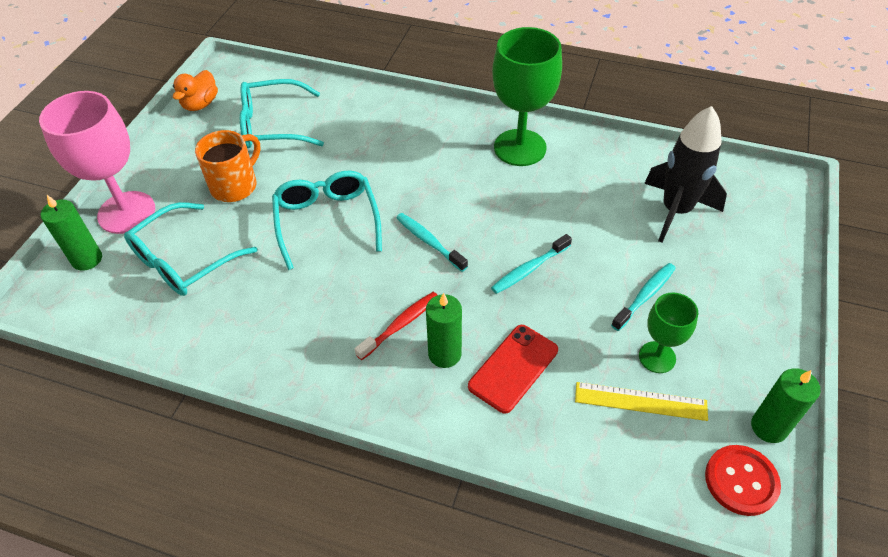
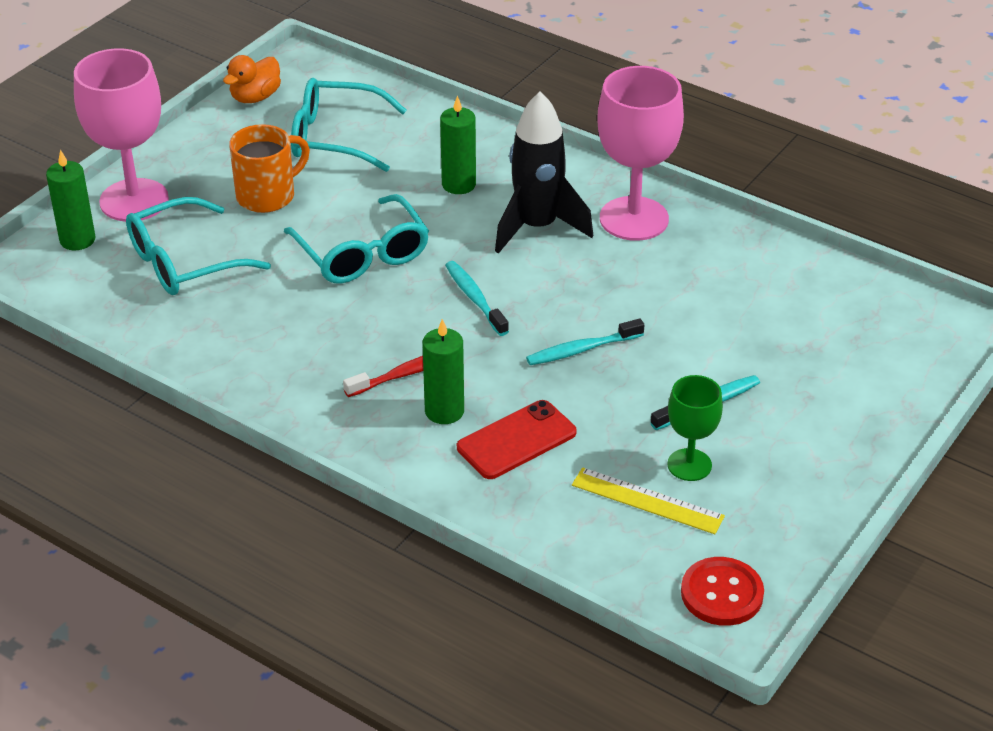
camera: 15 degrees right, 10 degrees down
(327, 221) = (362, 254): turquoise glasses -> turquoise glasses turned 150 degrees clockwise
(520, 148) = (634, 219): green goblet -> pink goblet
(676, 211) = (797, 325): black rocket -> black rocket (537, 227)
(769, 427) = (783, 555): green candle -> green candle (458, 184)

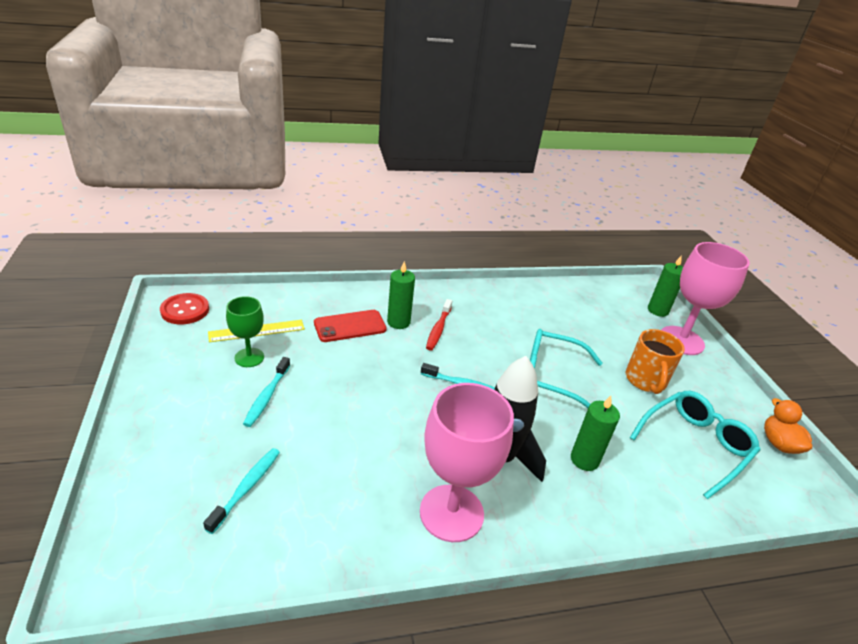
camera: 130 degrees right, 5 degrees down
(184, 262) = (606, 325): turquoise glasses -> none
(516, 440) = (350, 326): red phone -> red phone turned 60 degrees clockwise
(581, 350) = (372, 388): turquoise toothbrush -> turquoise toothbrush (247, 488)

